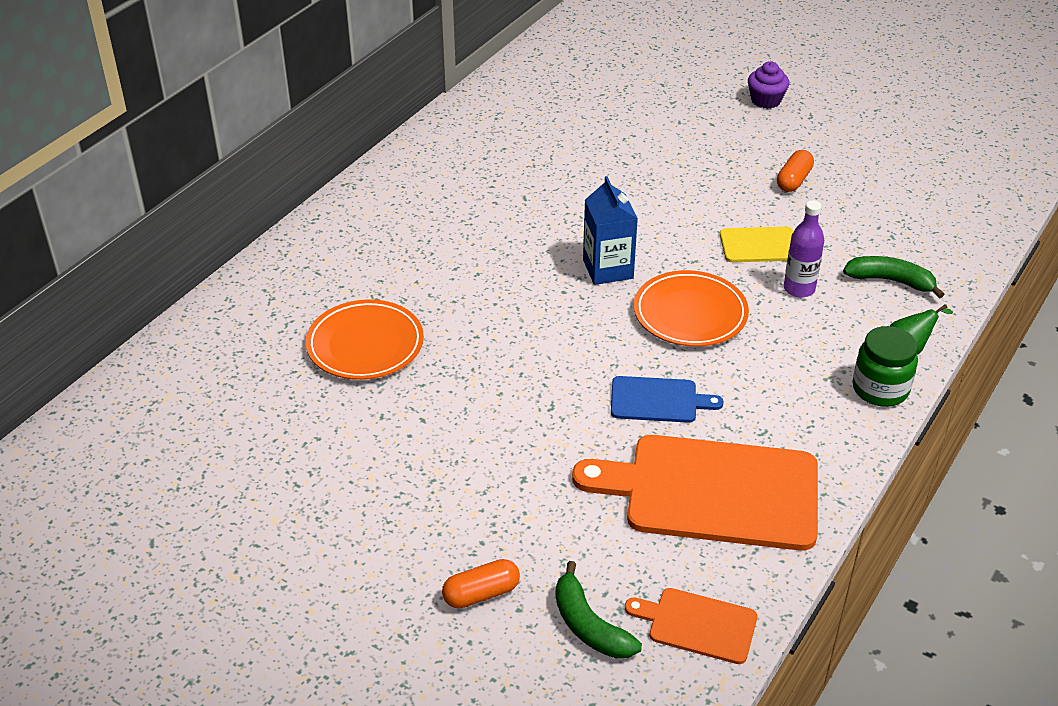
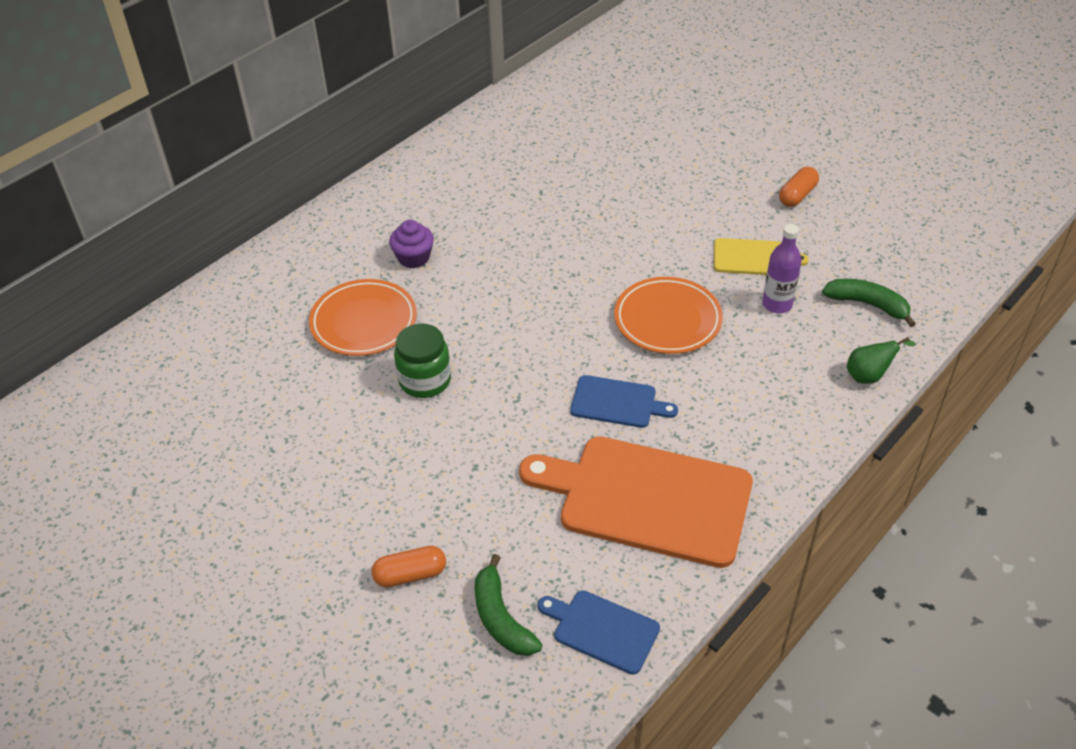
camera: 10 degrees right, 5 degrees up
(608, 269) = (601, 268): blue carton -> none
(697, 625) = (602, 630): orange cutting board -> blue cutting board
(766, 100) = (789, 113): purple cupcake -> purple cupcake (413, 258)
(880, 389) = (832, 413): green jar -> green jar (425, 380)

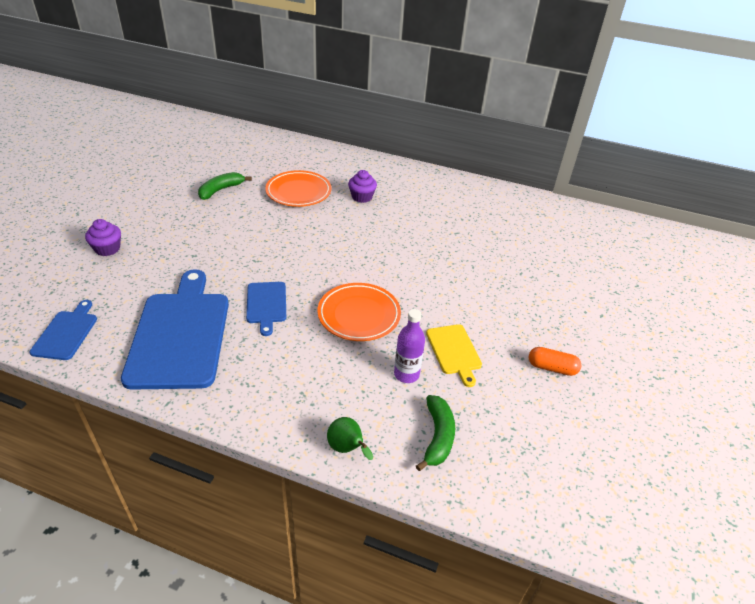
camera: 65 degrees right, 5 degrees down
(410, 574) = (107, 249): orange capsule -> purple cupcake
(425, 380) = (259, 222): green jar -> none
(501, 618) = (76, 289): green banana -> green banana (221, 190)
(647, 499) = (180, 334): orange cutting board -> blue cutting board

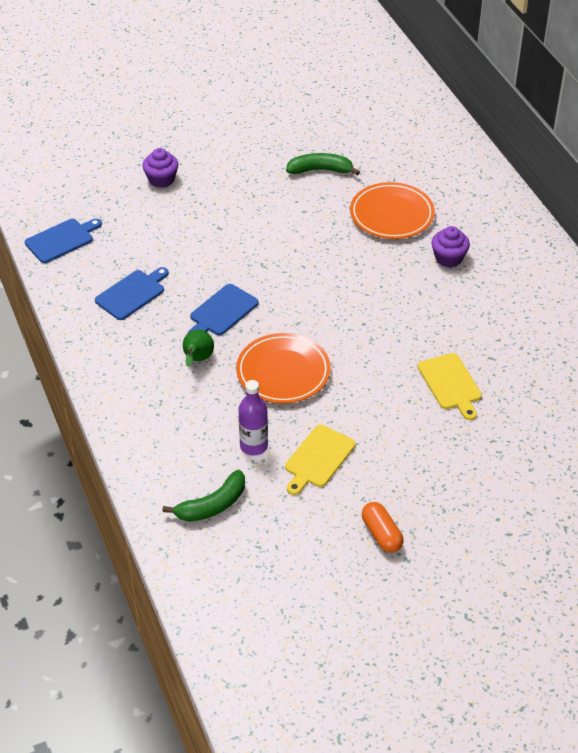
camera: 50 degrees right, 5 degrees up
(180, 334) = (132, 293): blue cutting board -> blue cutting board, size x0.49
(347, 449) = (141, 462): green pear -> green pear (197, 359)
(458, 258) = (451, 384): none -> yellow cutting board

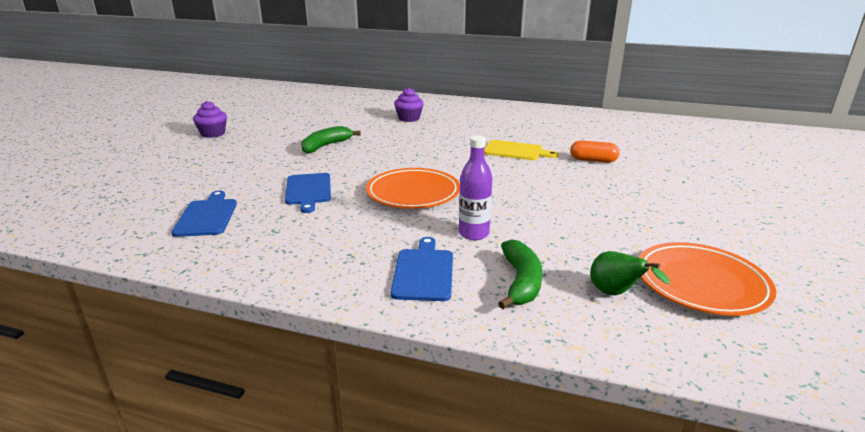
camera: 50 degrees left, 20 degrees down
(61, 240) = (73, 221): blue cutting board -> blue cutting board (423, 272)
(161, 179) = (136, 161): purple cupcake -> purple cupcake (213, 134)
(197, 359) = (336, 219): green pear -> green pear (615, 294)
(318, 458) = (526, 214): yellow cutting board -> none
(320, 170) = (263, 120): green banana -> green banana (326, 146)
(381, 534) = (642, 221): orange capsule -> orange capsule (593, 160)
(391, 215) = (343, 118): orange plate -> orange plate (701, 283)

